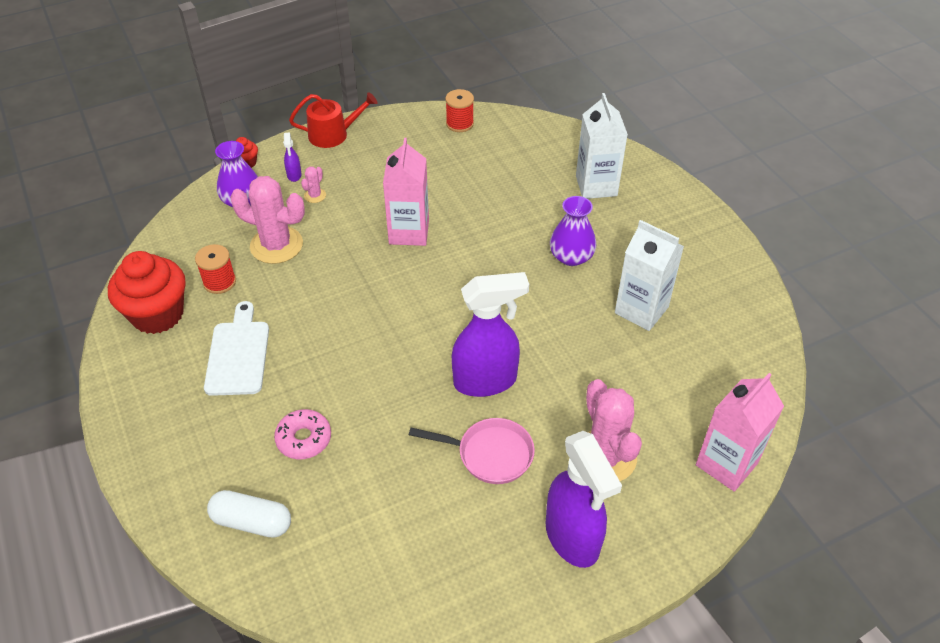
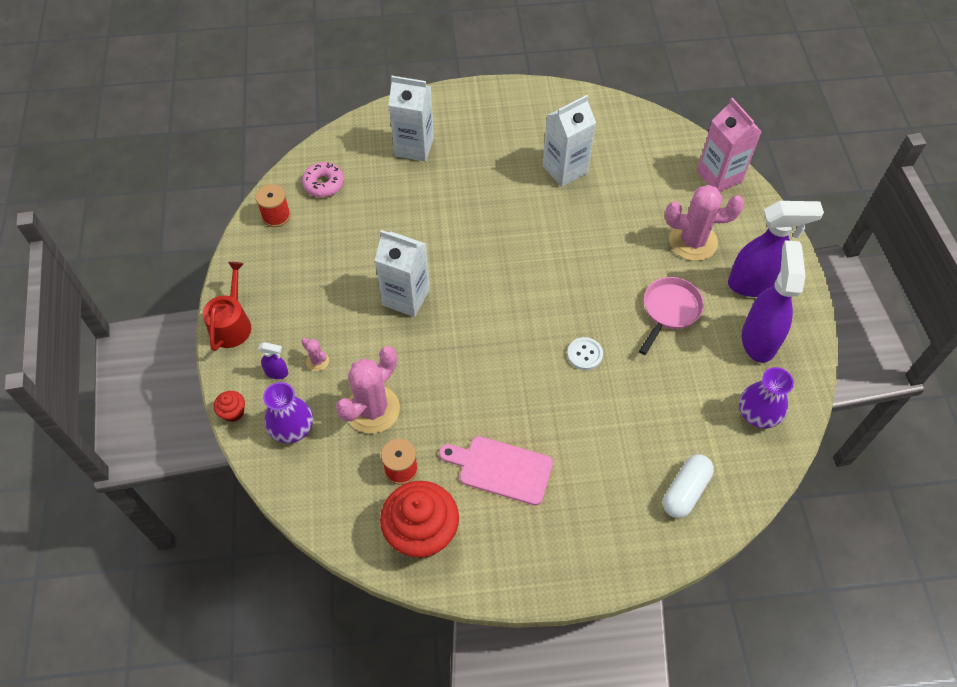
camera: 70 degrees left, 10 degrees up
(238, 354) = (501, 469): white cutting board -> pink cutting board
(304, 439) = (614, 435): pink donut -> pink donut (324, 184)
(397, 388) = (584, 354): none -> white button
(409, 232) = (406, 297): pink carton -> white carton
(486, 381) = (598, 291): purple spray bottle -> purple spray bottle (759, 339)
(571, 257) = (489, 192): purple vase -> purple vase (758, 413)

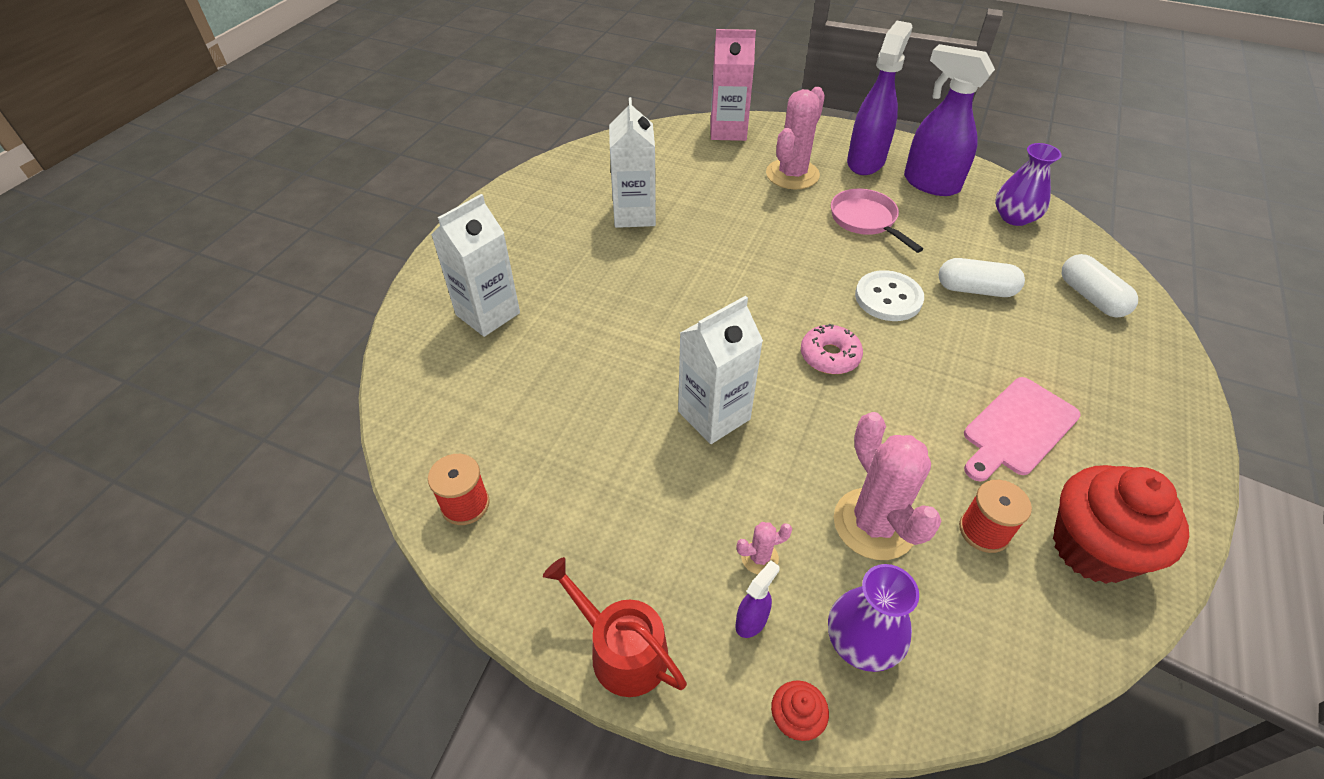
camera: 60 degrees left, 10 degrees down
(324, 184) = (460, 425): pink donut -> pink donut (829, 356)
(584, 354) = (888, 298): white button -> white button, size x1.53
(636, 408) = (975, 290): none -> white capsule

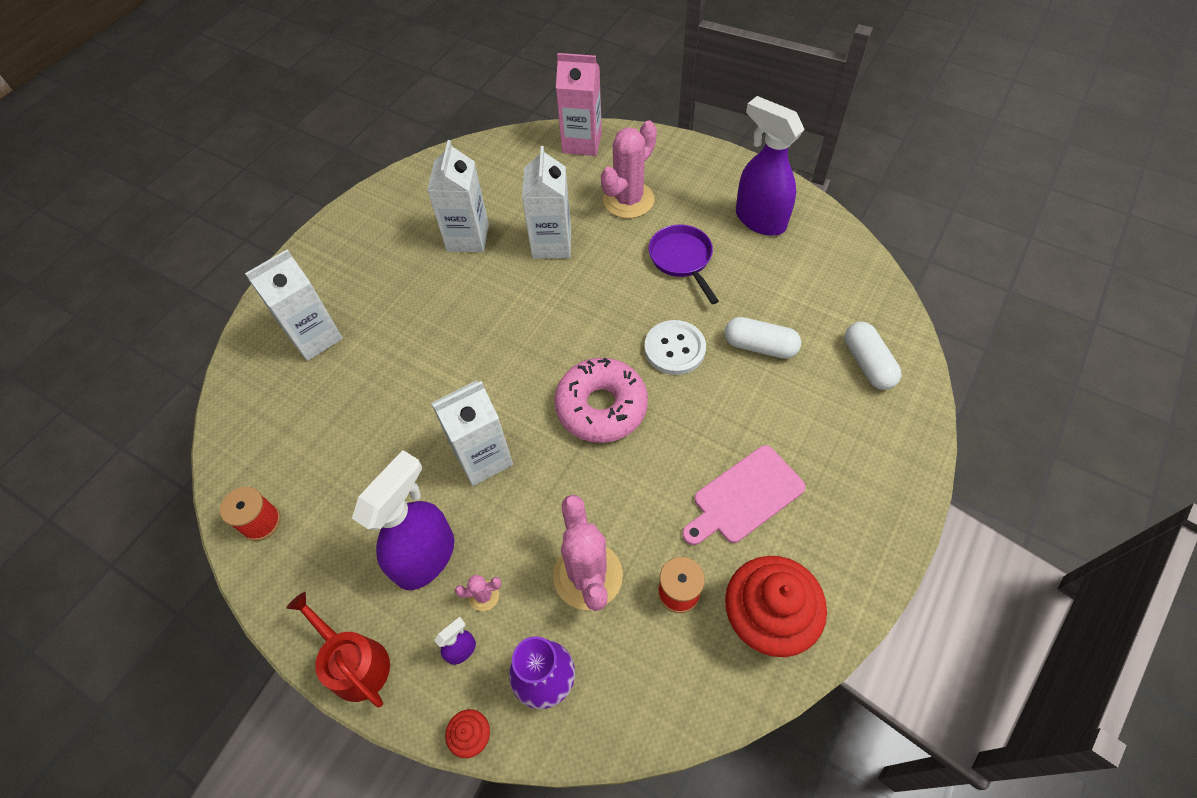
camera: 10 degrees right, 10 degrees up
(725, 215) = (552, 244): none -> white carton
(829, 356) = (601, 407): pink donut -> pink donut, size x1.68
(866, 161) = (705, 188): purple spray bottle -> purple spray bottle (426, 557)
(866, 220) = (682, 259): pink pan -> purple pan
(1014, 217) = (828, 265): purple vase -> none

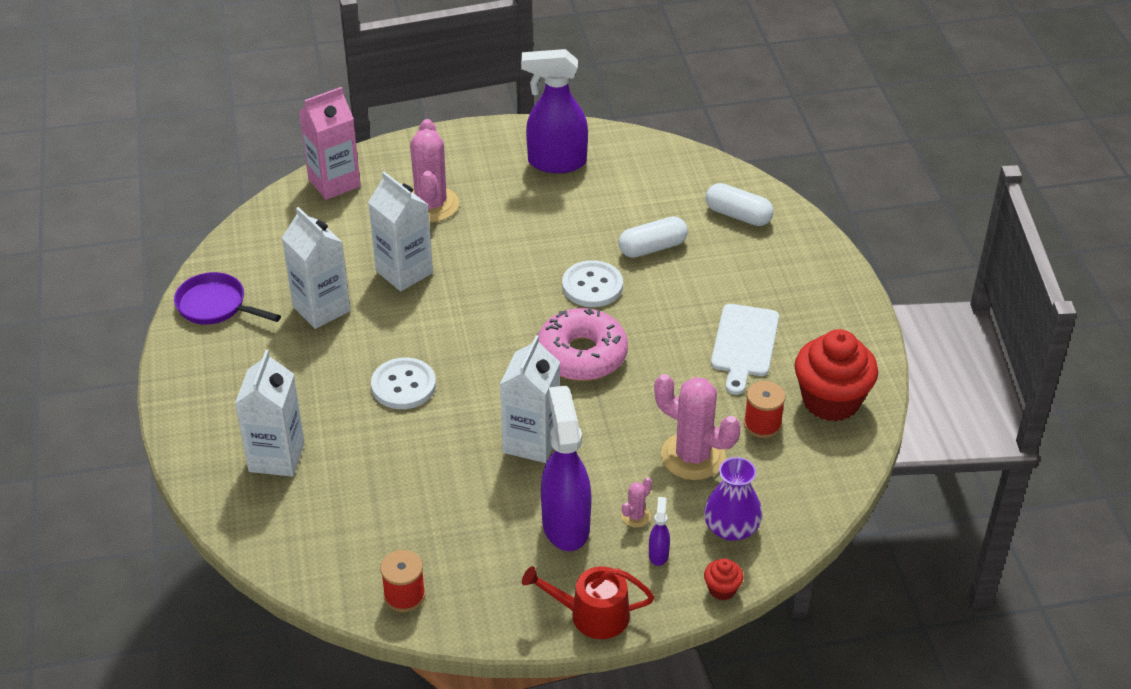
camera: 45 degrees left, 15 degrees down
(451, 339) = (403, 385): none -> white button
(682, 259) = (527, 223): purple pan -> purple pan (216, 306)
(744, 497) = (744, 344): pink cutting board -> white cutting board

